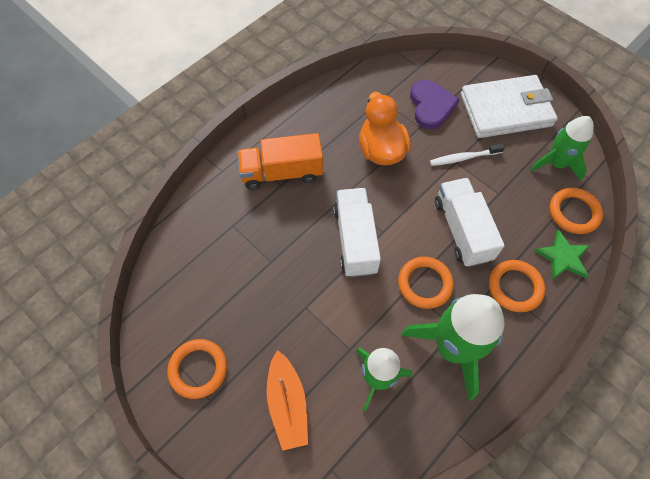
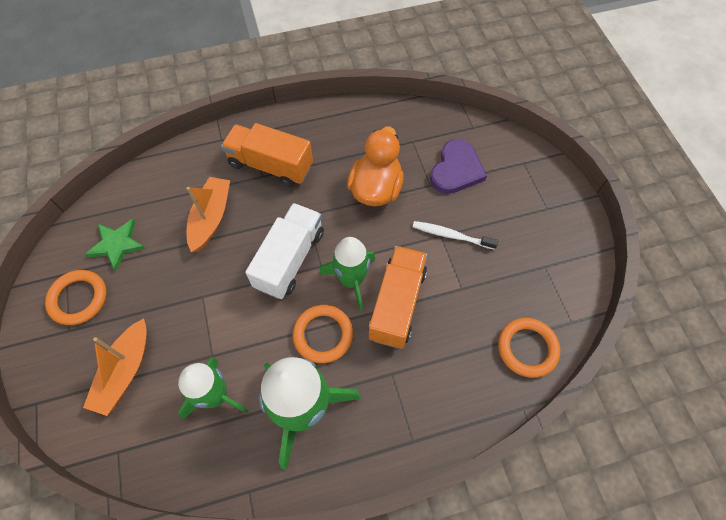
camera: 30 degrees right, 0 degrees up
(264, 241) = (211, 218): none -> orange boat
(462, 230) = (397, 304): white truck -> orange truck
(505, 110) = (531, 210): white wallet -> none
(515, 287) = (408, 388): orange ring -> none
(556, 163) = (545, 289): green rocket -> green rocket (351, 280)
(563, 257) = (481, 386): green star -> green star (117, 244)

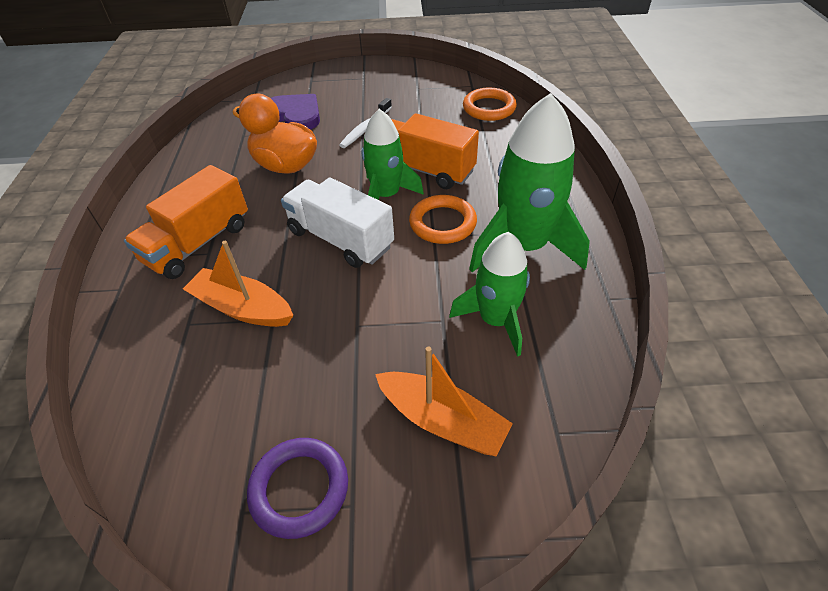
camera: 75 degrees left, 15 degrees down
(78, 299) = (299, 489): orange ring -> purple ring
(117, 244) = (225, 428): green star -> none

